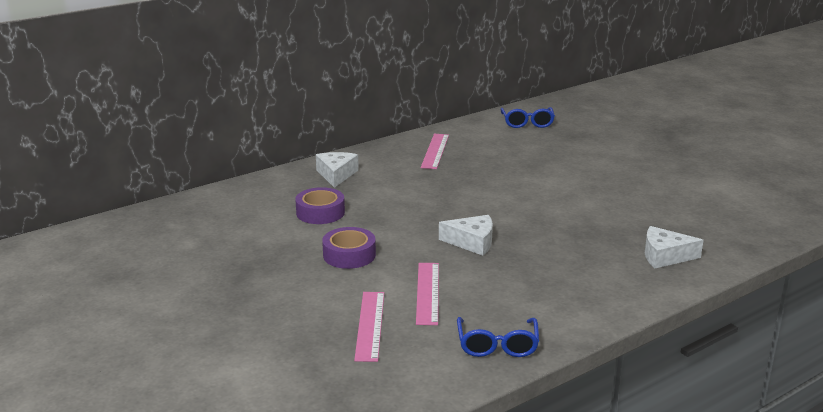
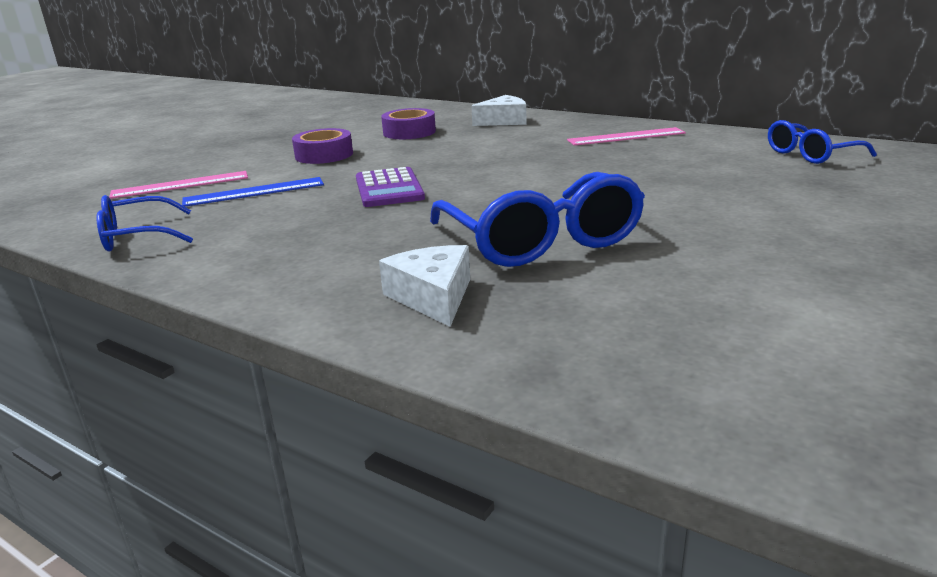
camera: 70 degrees right, 0 degrees up
(428, 293) = (254, 192): pink ruler -> blue ruler
(472, 242) = (389, 189): white cheese -> purple calculator
(605, 216) = (541, 240): none -> blue glasses

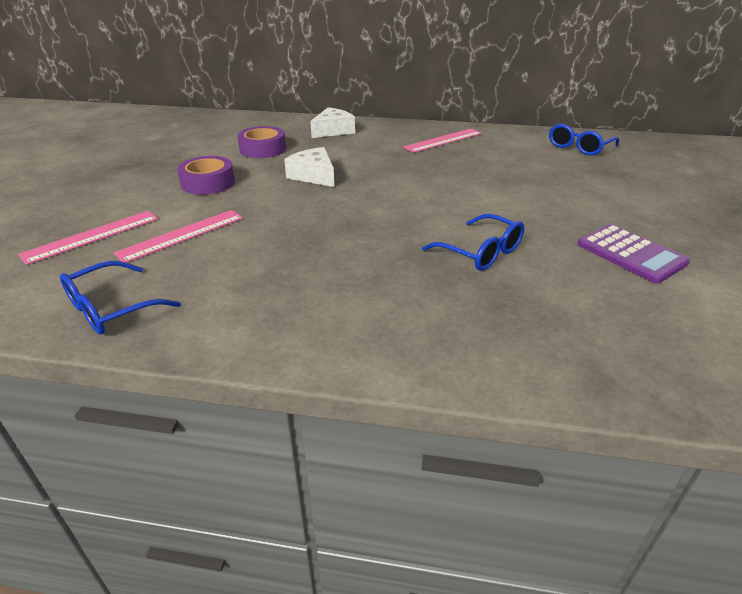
camera: 25 degrees left, 10 degrees up
(254, 192) = (182, 235): blue ruler -> pink ruler
(389, 189) = (307, 215): purple calculator -> purple calculator (630, 254)
(433, 297) = (457, 325): white cheese -> white cheese (314, 176)
(541, 240) = (480, 252): blue glasses -> blue glasses, size x0.59

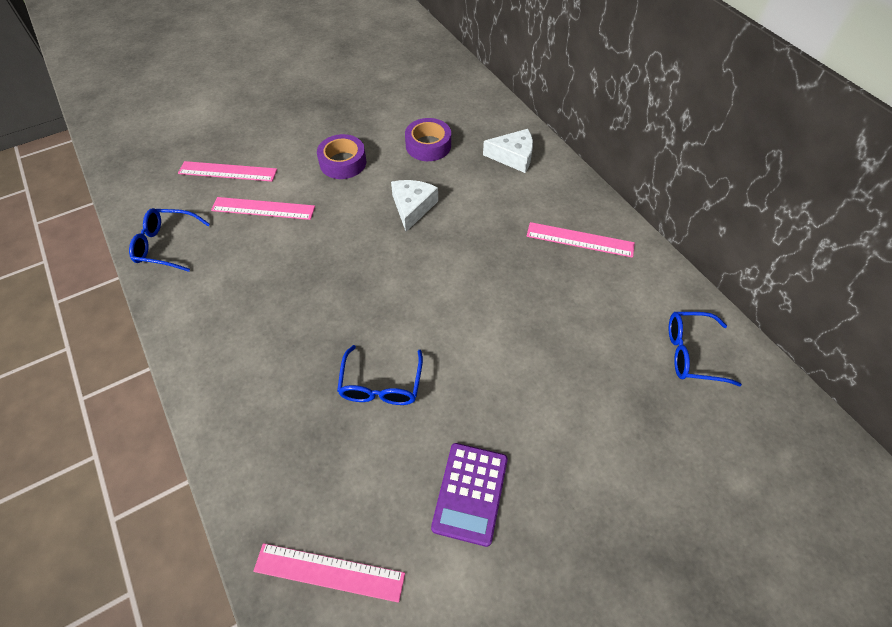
camera: 50 degrees right, 20 degrees up
(668, 352) = (329, 571): none -> pink ruler

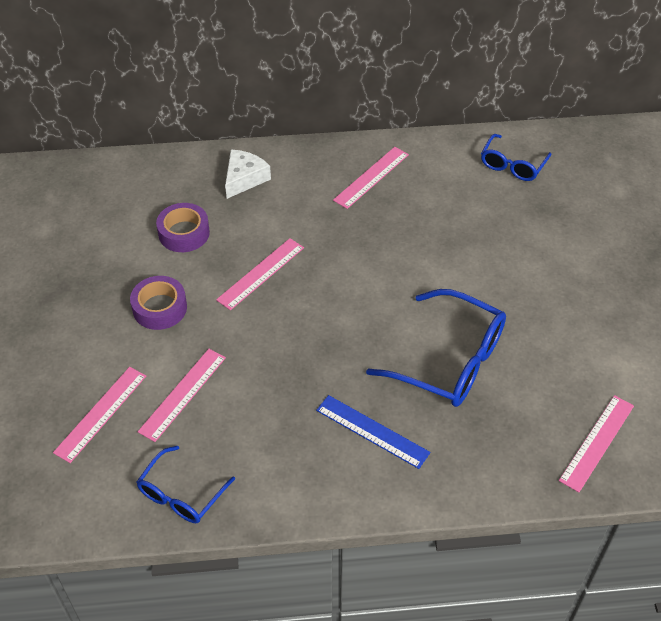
camera: 65 degrees left, 5 degrees down
(270, 350) = (372, 431): none -> blue ruler
(381, 384) = (449, 360): blue glasses -> blue glasses, size x1.70
(412, 207) = (261, 273): white cheese -> pink ruler
(470, 493) = (569, 336): purple calculator -> none

